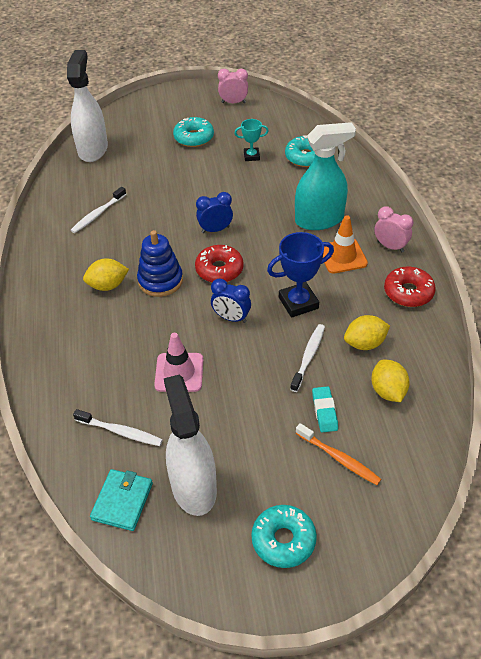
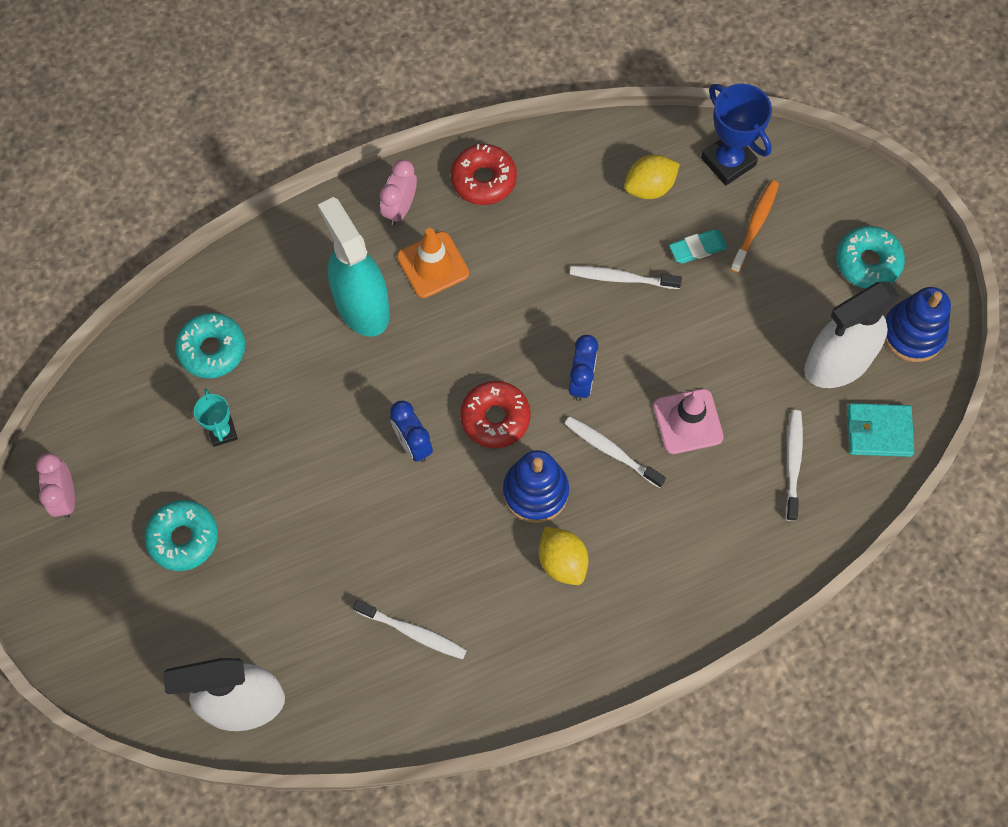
camera: 105 degrees left, 20 degrees up
(173, 324) = (611, 451): none -> white toothbrush
(202, 558) = (913, 333): none -> blue stacking toy
(298, 303) = (534, 305): blue trophy -> blue trophy (728, 161)
(365, 343) = (583, 219): yellow lemon -> none

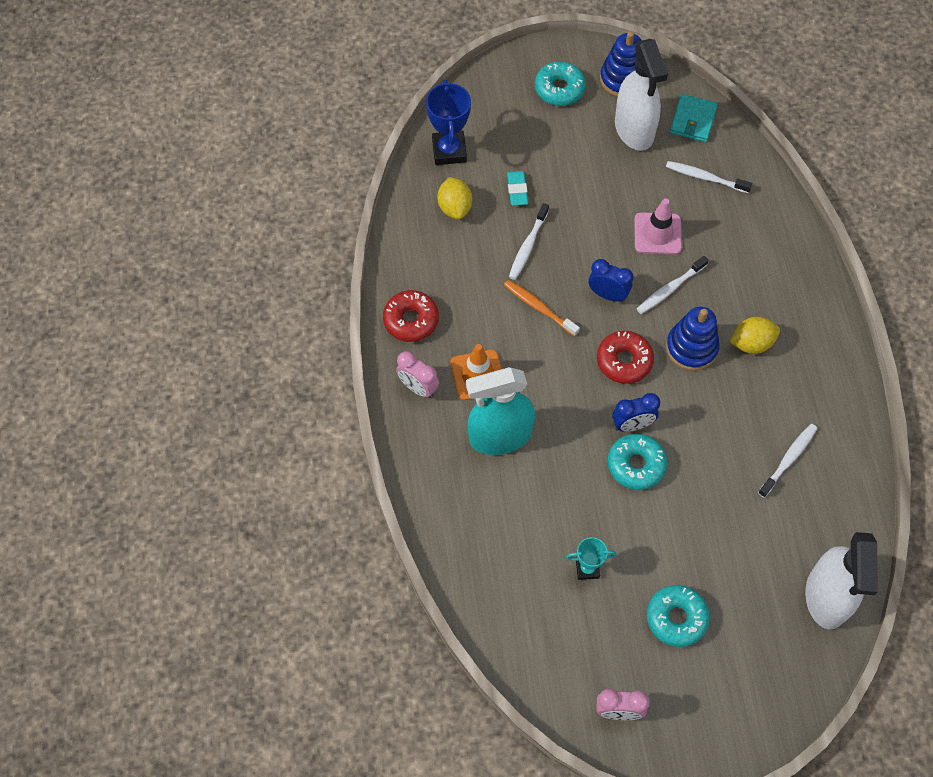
camera: 75 degrees left, 5 degrees down
(212, 350) = (508, 562): turquoise donut -> turquoise donut (636, 465)
(728, 161) = (449, 151): blue trophy -> blue trophy turned 75 degrees counterclockwise
(755, 225) = (508, 148): orange toothbrush -> orange toothbrush (539, 308)

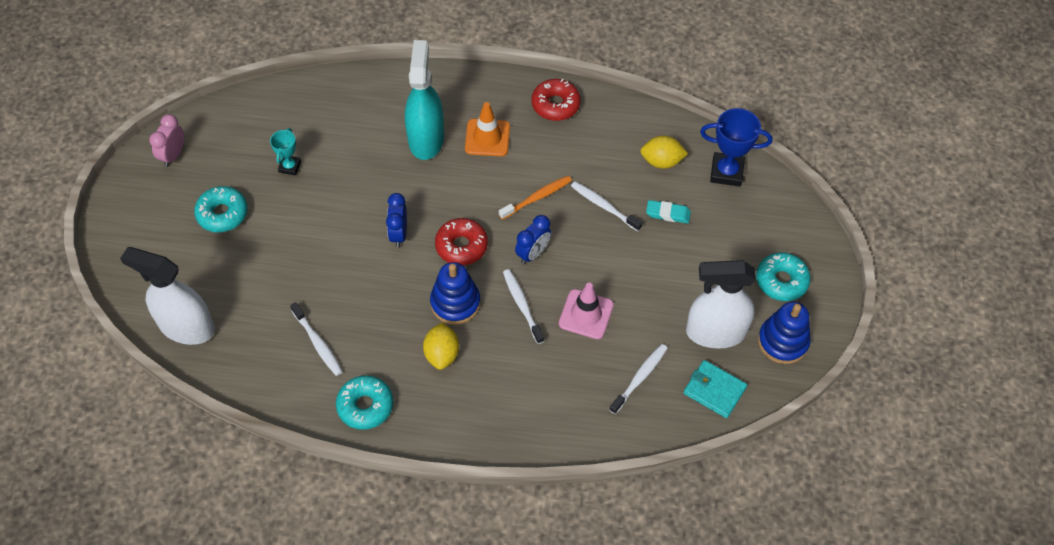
camera: 105 degrees right, 5 degrees down
(418, 387) = (490, 96): pink clock -> none
(636, 465) = (361, 225): turquoise donut -> turquoise donut (365, 406)

